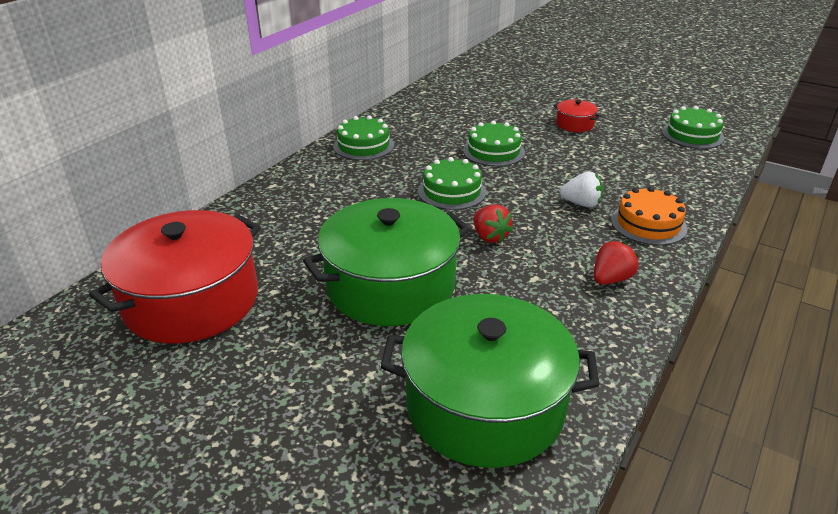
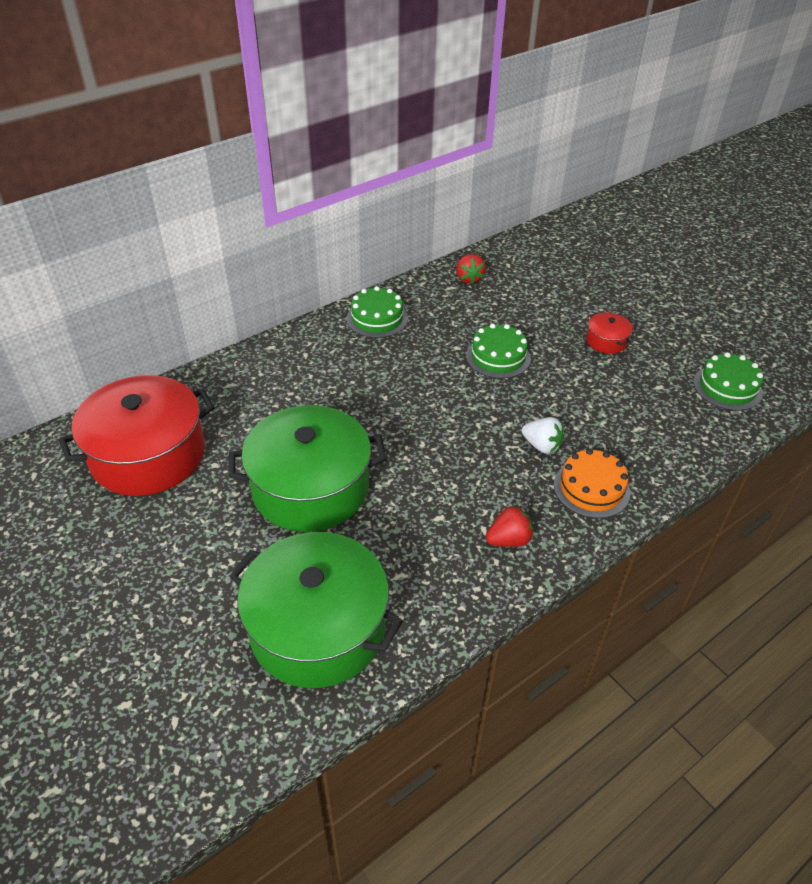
camera: 20 degrees right, 10 degrees up
(452, 191) = (426, 397): green cake -> none
(489, 237) = (428, 460): red strawberry -> red strawberry (469, 278)

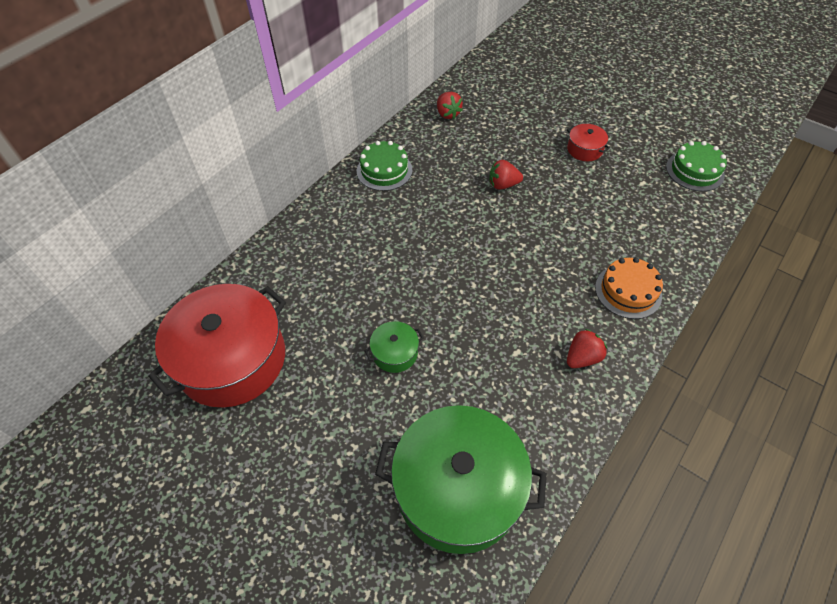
camera: 15 degrees left, 10 degrees up
(310, 487) = (395, 353): green pot -> green pot, size x0.43
(498, 357) = (503, 185): green cake -> red strawberry
(541, 446) = (572, 261): white strawberry -> none

